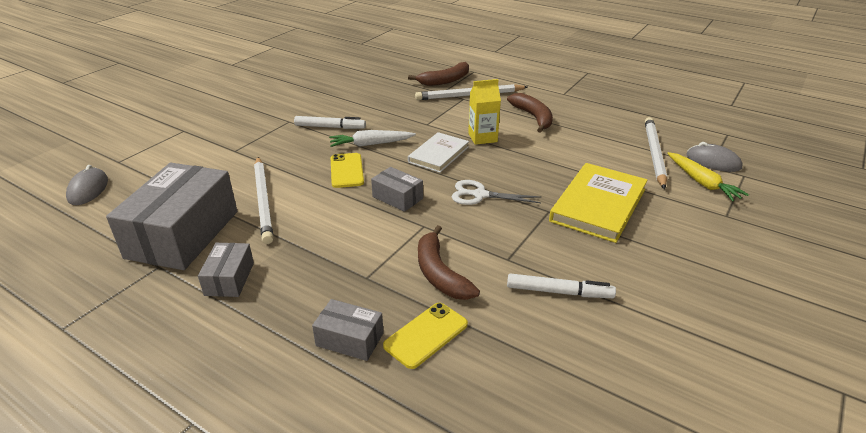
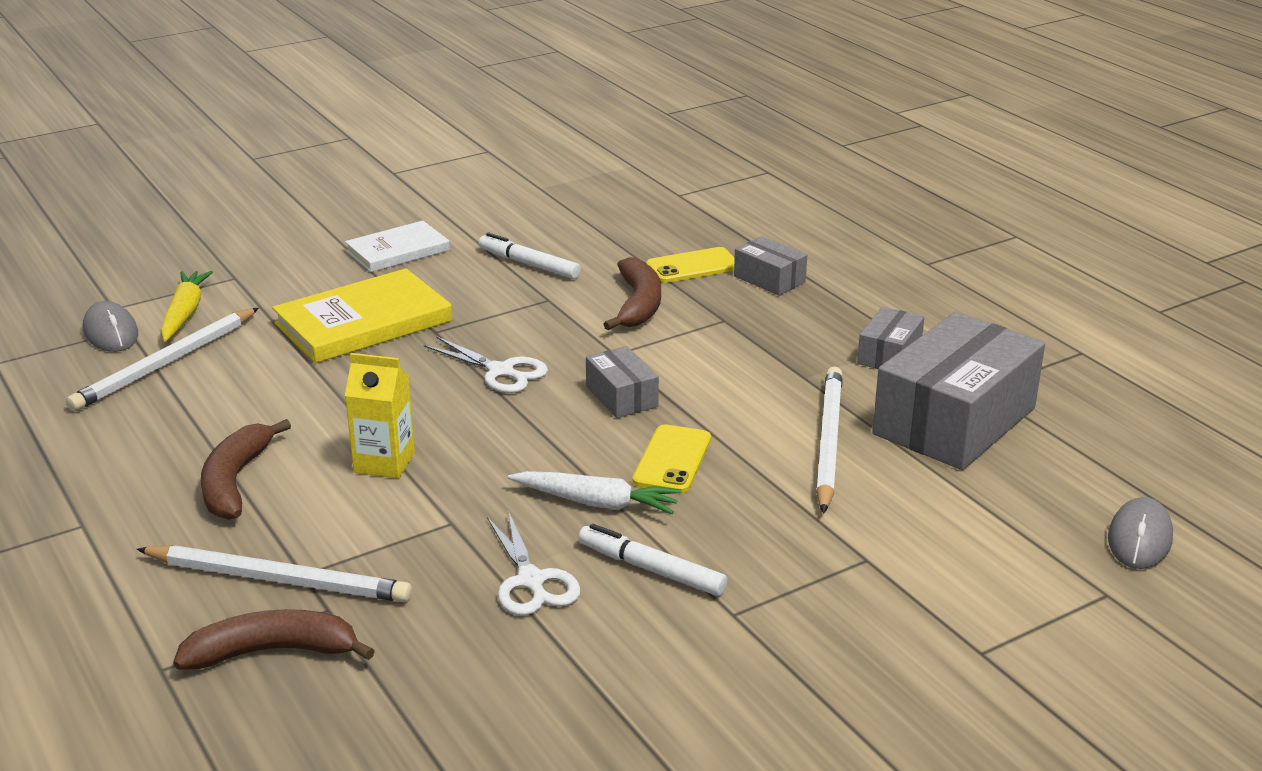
camera: 155 degrees left, 5 degrees down
(376, 114) = (531, 580): none -> white scissors
(438, 154) = (495, 449): white book -> white book (397, 251)

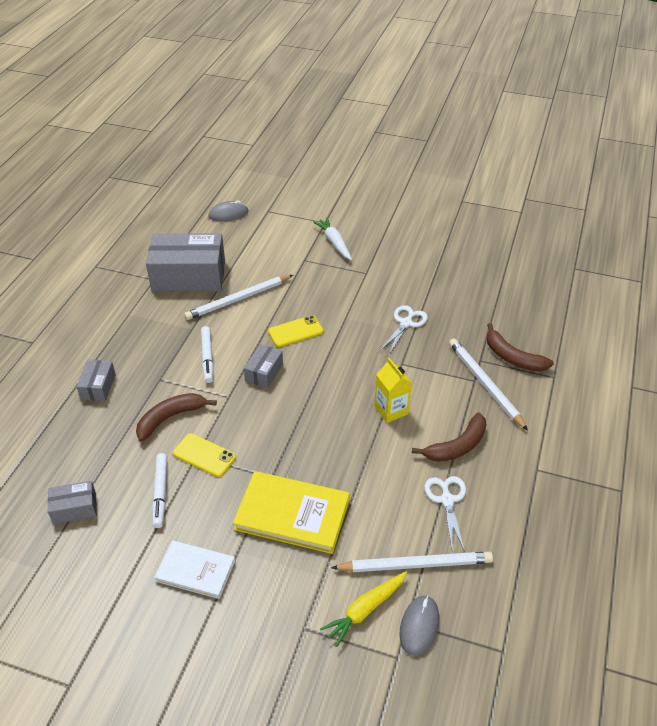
camera: 130 degrees left, 15 degrees up
(500, 371) = (284, 424): white scissors -> white scissors (447, 500)
(596, 503) = (345, 334): white carrot -> white carrot (334, 243)
(651, 569) = (366, 301): white marker -> white marker (207, 357)
(693, 266) = (106, 423): yellow phone -> yellow phone (204, 455)
(889, 354) = (147, 314): grey box -> grey box (74, 508)

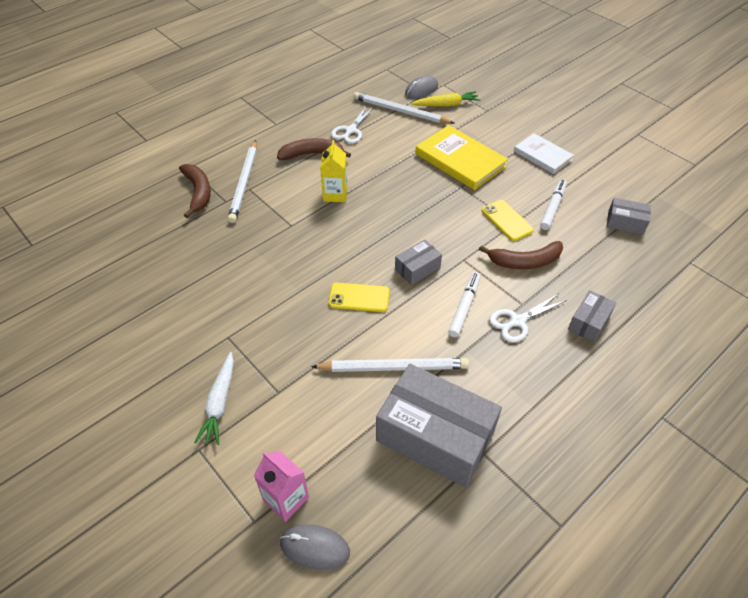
camera: 150 degrees left, 5 degrees up
(258, 223) = (286, 499): none -> pink carton
(406, 323) = (249, 259): white scissors -> white scissors (518, 321)

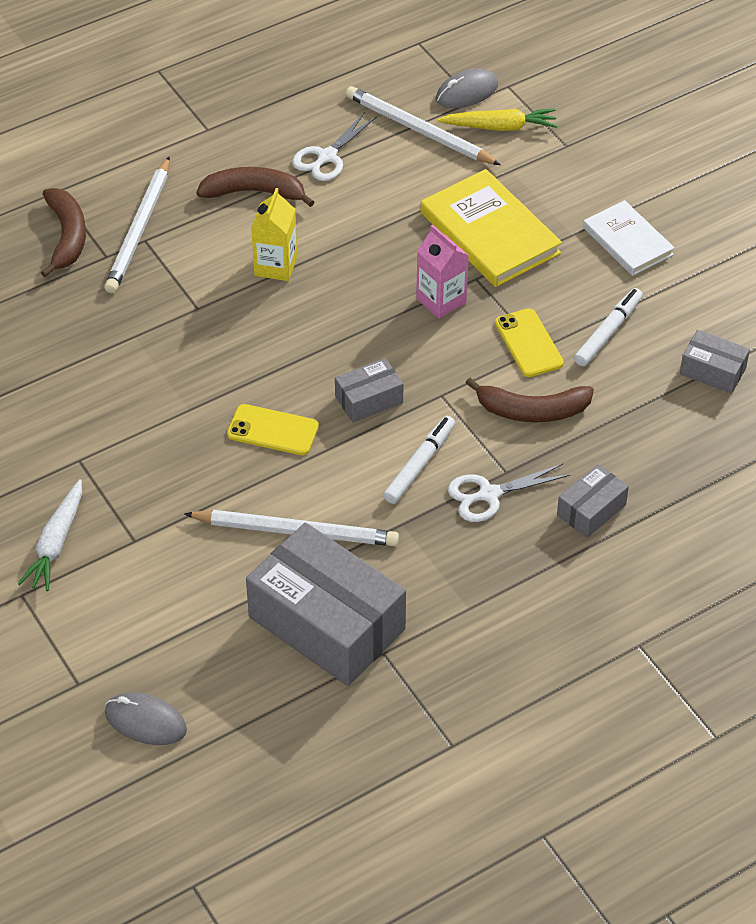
camera: 10 degrees right, 0 degrees up
(286, 499) = (121, 665): pink carton -> pink carton (441, 300)

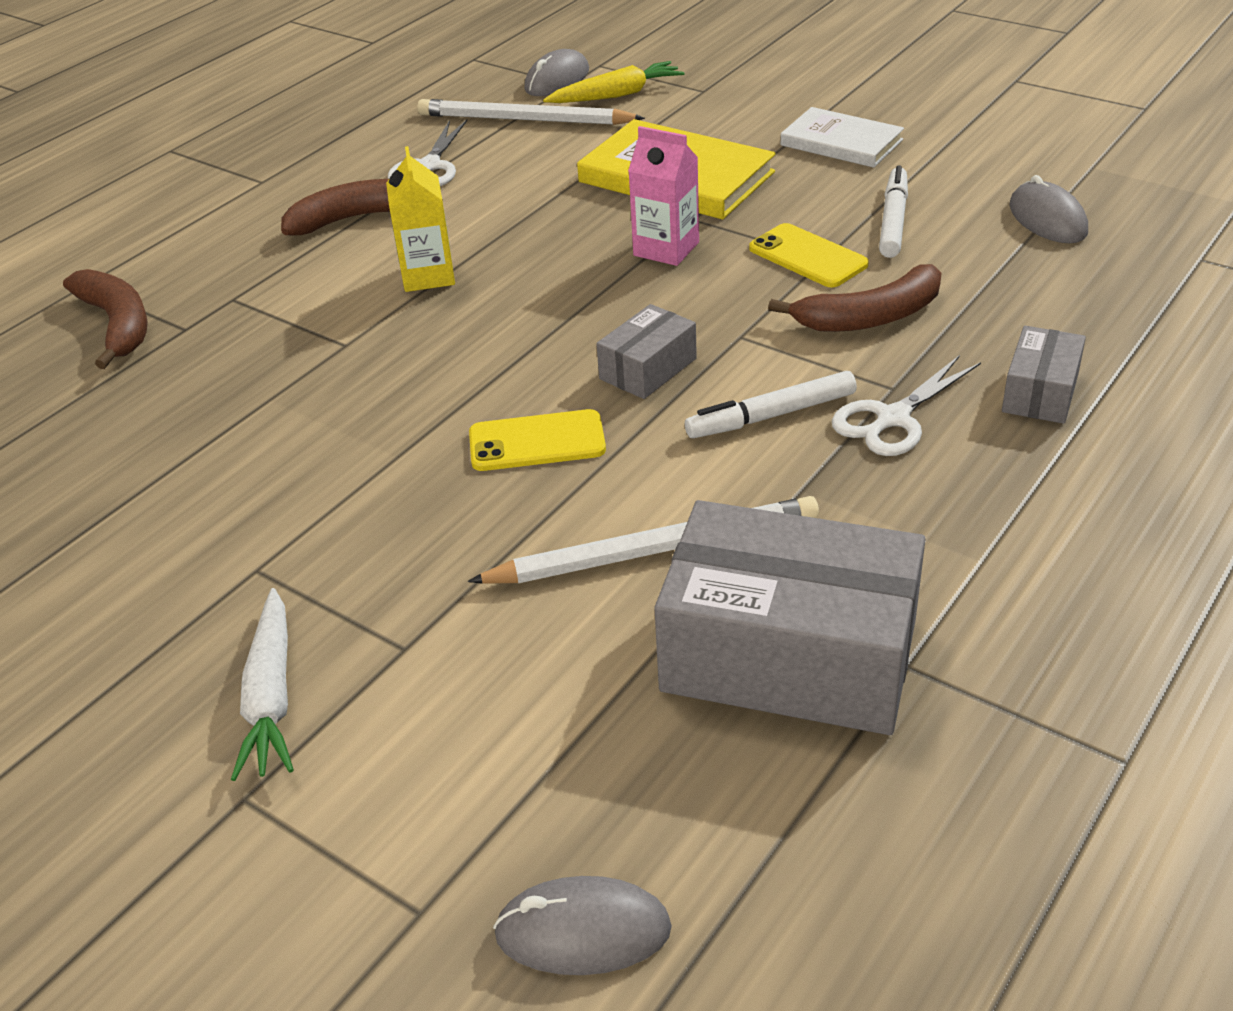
camera: 20 degrees left, 10 degrees down
(139, 229) = (219, 290): white pencil -> none
(419, 464) = (771, 416): white marker -> white marker turned 120 degrees counterclockwise
(712, 371) = (1047, 219): grey box -> grey mouse

